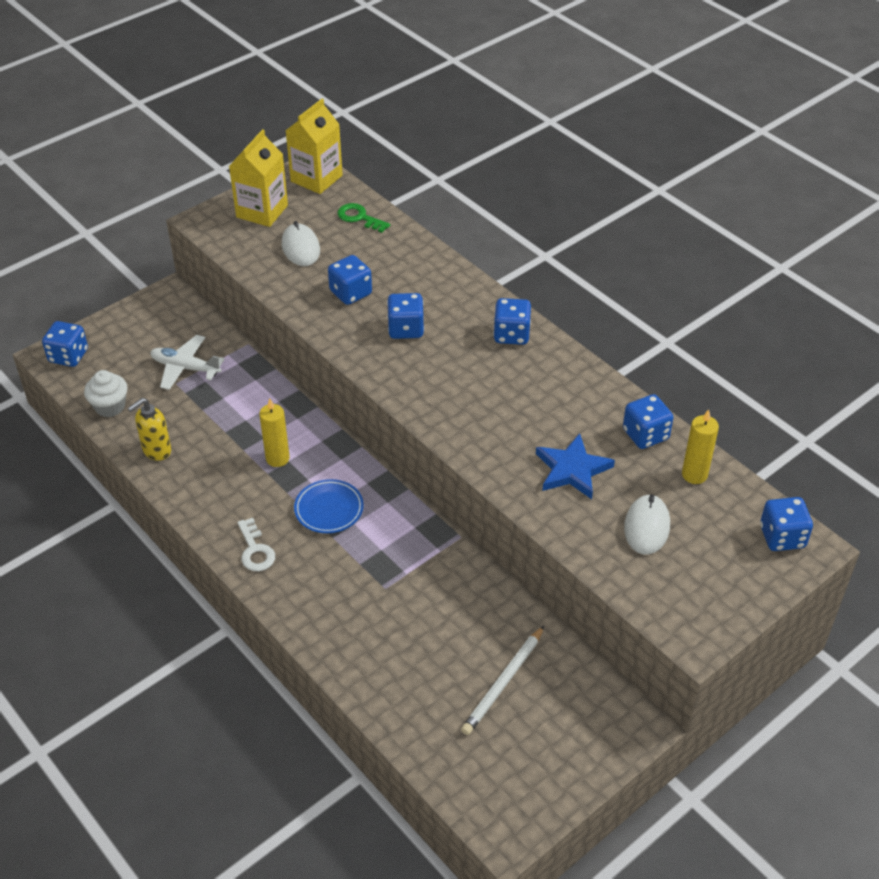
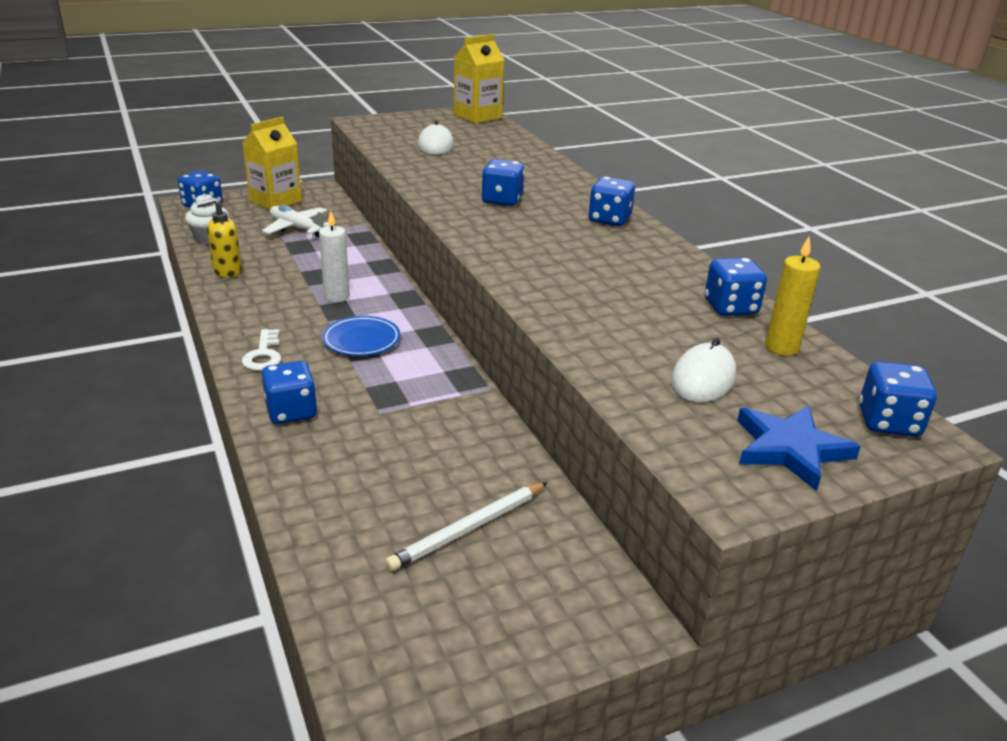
camera: 15 degrees right, 15 degrees down
(262, 211) = (416, 124): yellow carton -> yellow carton (275, 201)
(277, 458) = (336, 297): yellow candle -> white candle
(350, 293) = (463, 173): blue dice -> blue dice (291, 412)
(359, 217) = (501, 138): green key -> none
(572, 470) = (629, 317): blue star -> blue star (790, 449)

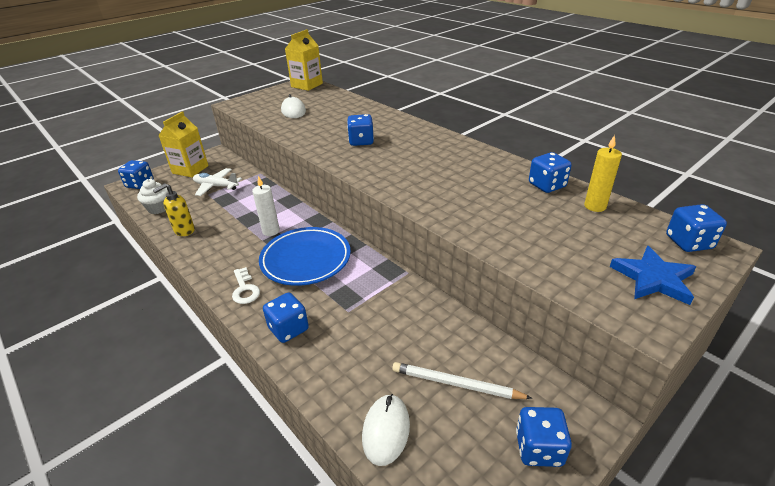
camera: 15 degrees left, 5 degrees up
(361, 340) = (306, 260): blue plate -> blue plate, size x1.70
(468, 528) = (456, 384): white pencil -> white pencil turned 75 degrees clockwise
(609, 219) = (435, 140): blue dice -> blue dice (539, 448)
(703, 378) = (568, 241): white mouse -> white mouse (386, 430)

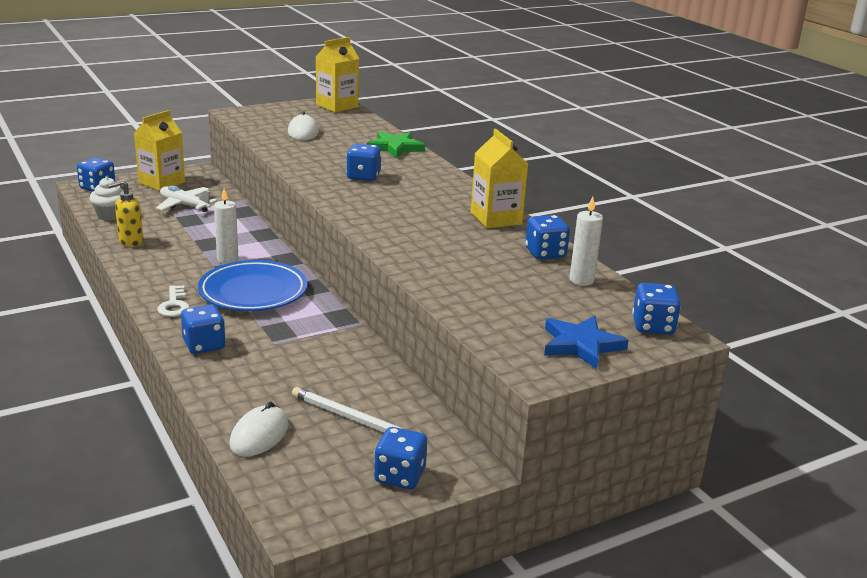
camera: 10 degrees right, 10 degrees down
(369, 111) = (395, 147): none -> green star
(486, 160) = (496, 219): none -> yellow carton
(595, 206) = (581, 280): yellow candle -> white candle

